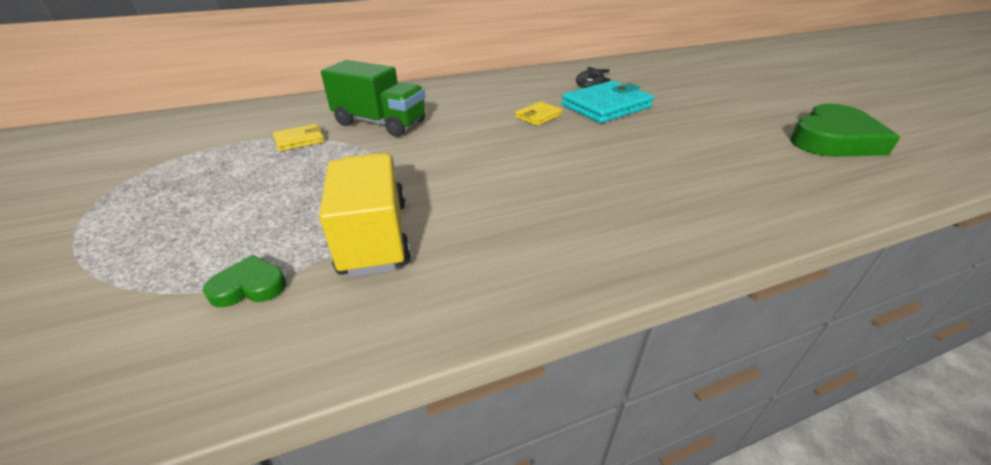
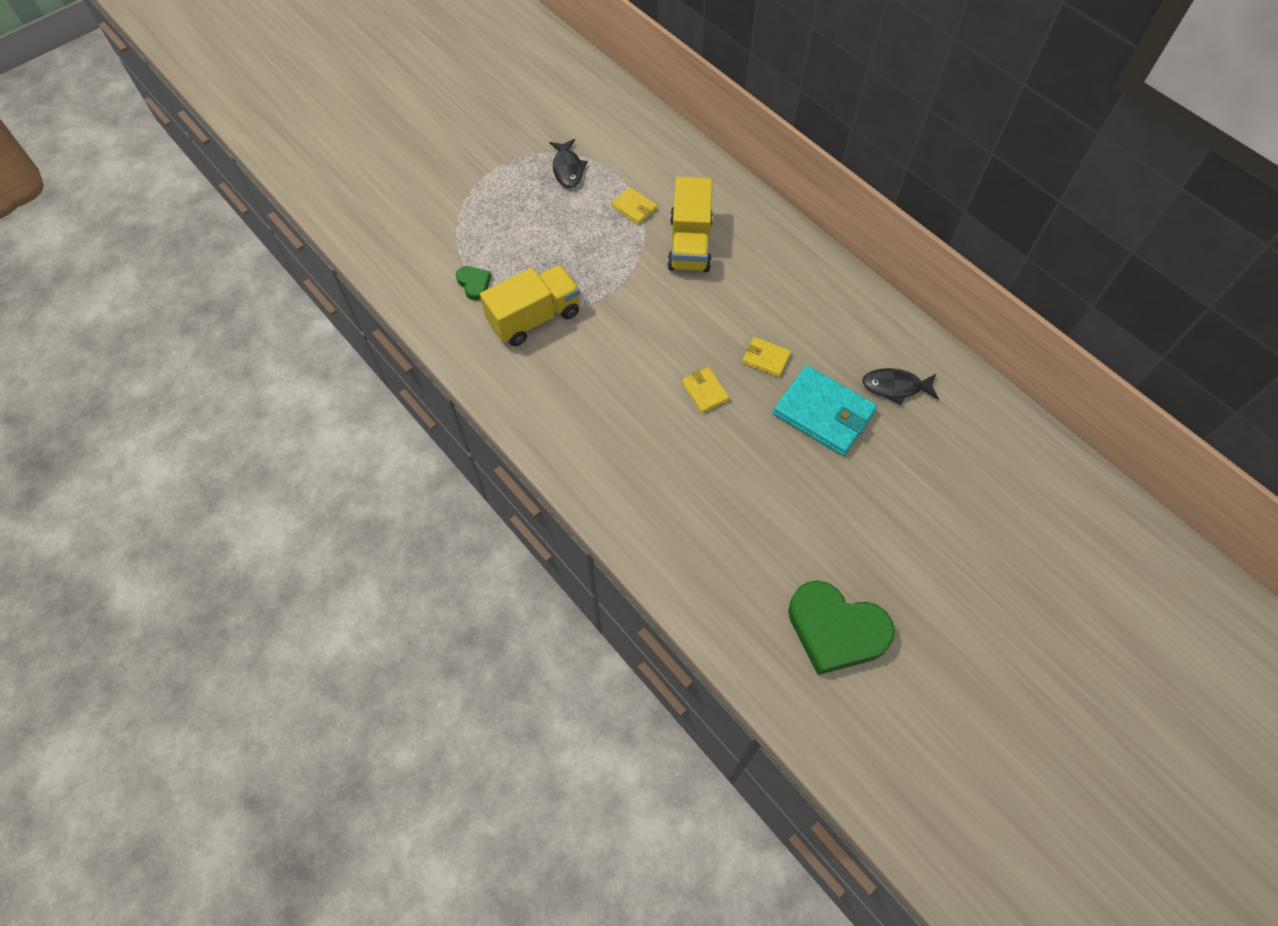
camera: 70 degrees right, 25 degrees up
(184, 167) = (568, 169): none -> black fish
(380, 123) = (690, 244): green truck -> yellow truck
(560, 147) = (705, 391): none -> yellow wallet

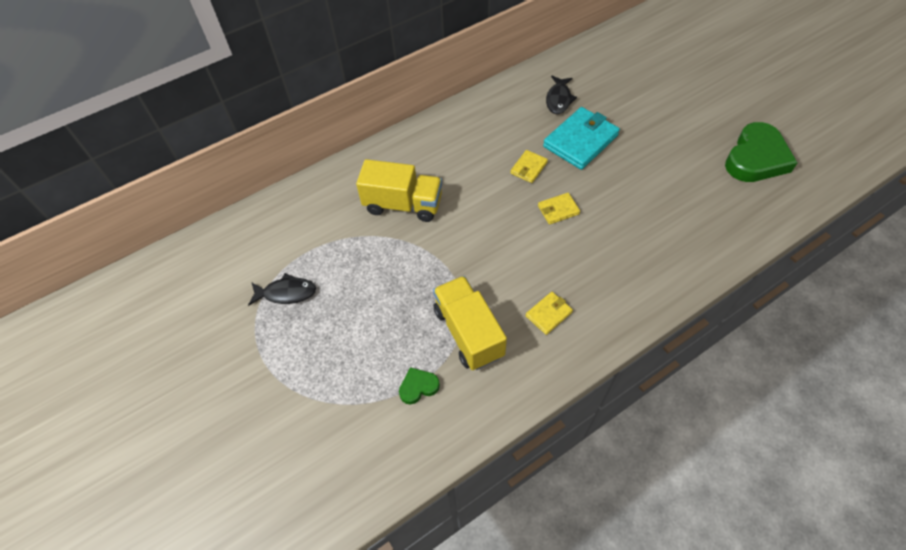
camera: 80 degrees left, 5 degrees down
(634, 208) = (351, 242): yellow wallet -> yellow wallet (548, 314)

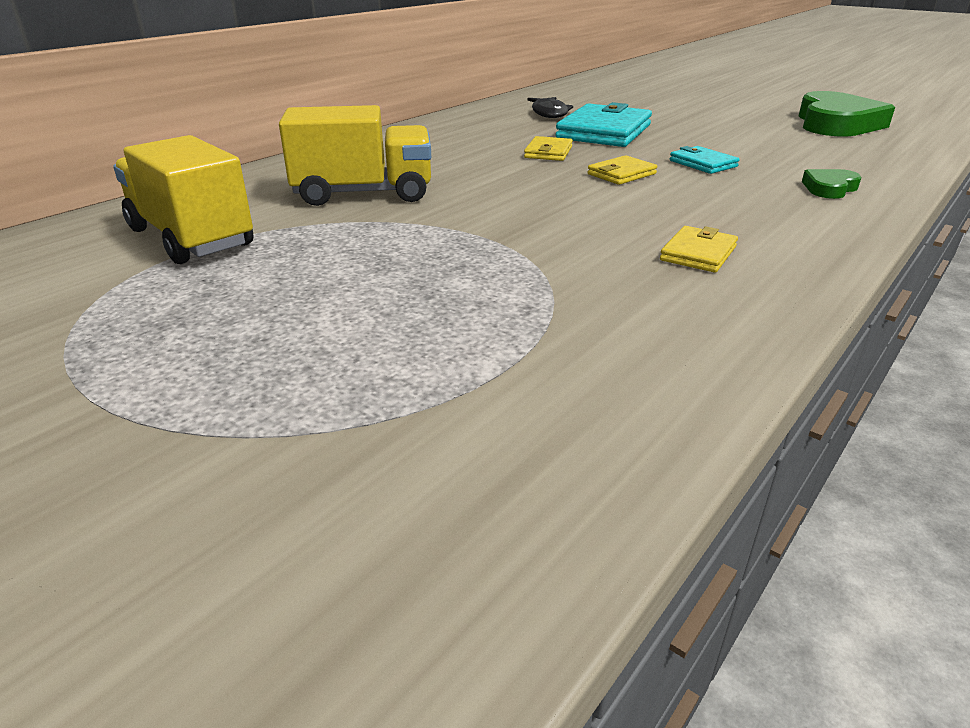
camera: 20 degrees left, 25 degrees down
(286, 293) = (146, 299): black fish -> none
(418, 387) = (511, 371): green heart -> green heart (829, 188)
(468, 332) = (569, 290): yellow truck -> yellow truck (191, 238)
(617, 205) = (703, 163): none -> turquoise wallet

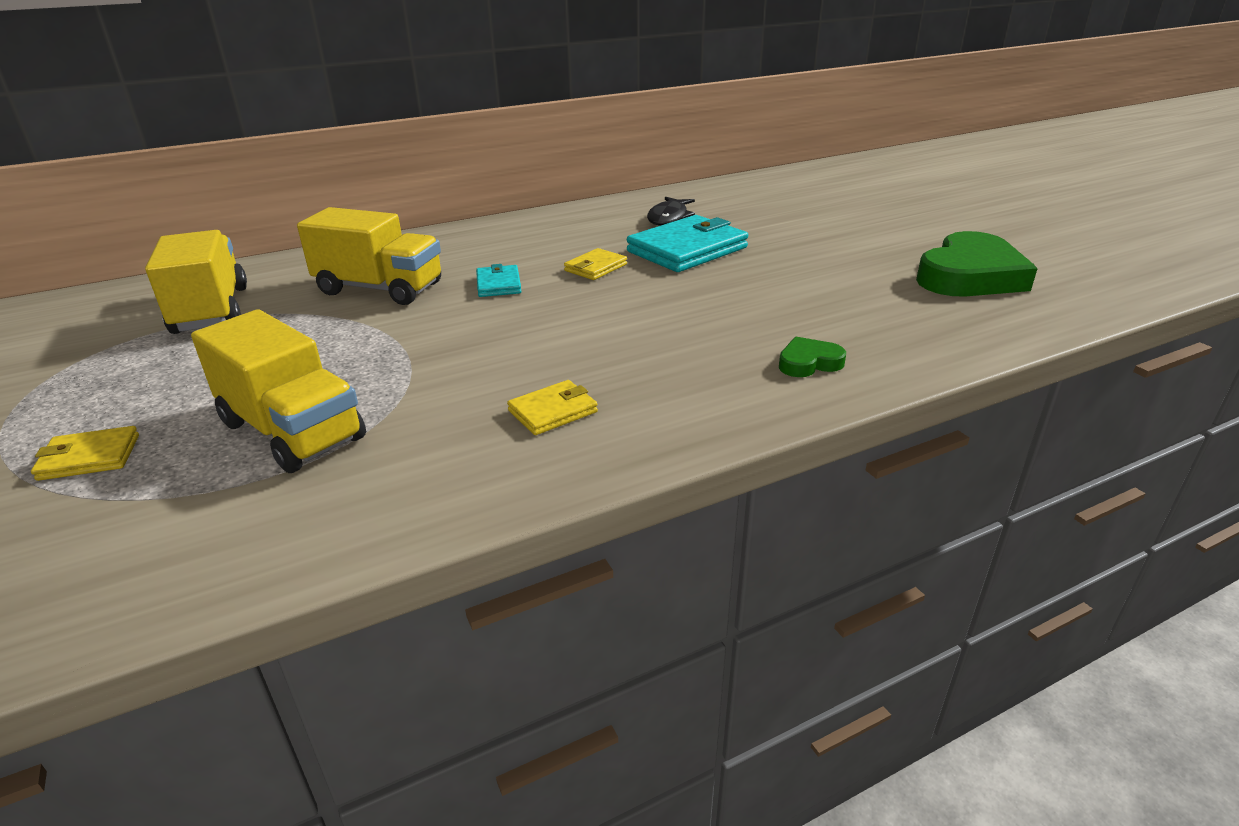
camera: 25 degrees right, 0 degrees up
(478, 317) = (292, 431): none -> yellow truck
(621, 174) = (624, 306): yellow wallet -> yellow wallet (89, 457)
(703, 163) = (724, 307): turquoise wallet -> turquoise wallet (499, 284)

